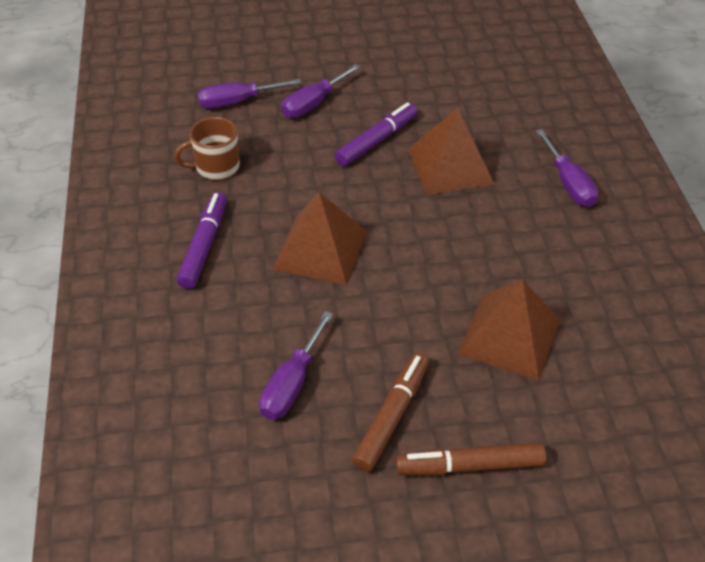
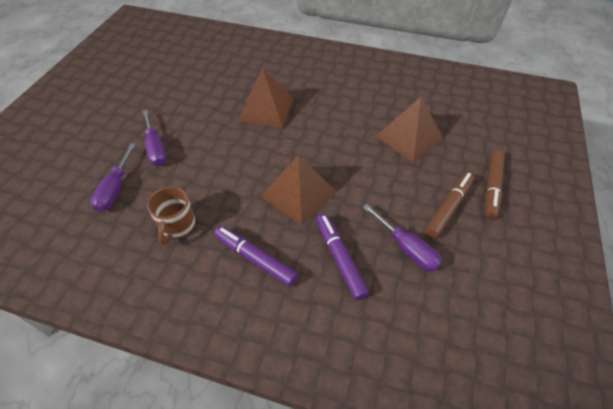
camera: 65 degrees left, 5 degrees up
(377, 141) = (218, 131): purple marker -> purple marker (339, 258)
(392, 416) = (448, 207): brown marker -> brown marker turned 75 degrees clockwise
(568, 183) = (312, 72): purple screwdriver -> none

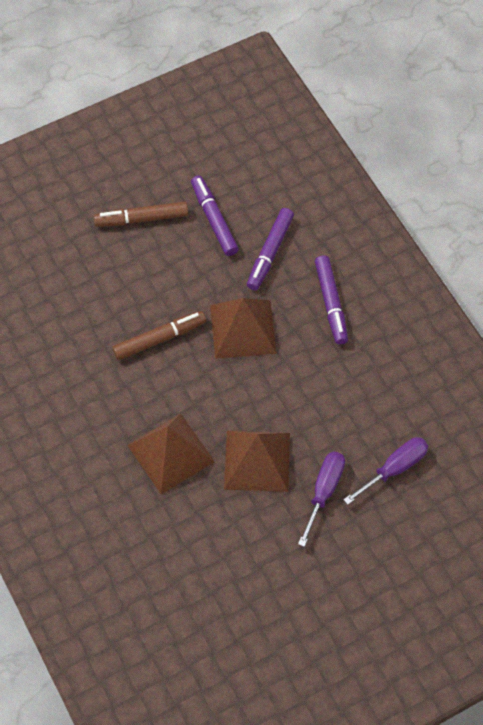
camera: 135 degrees left, 10 degrees up
(177, 225) = (367, 383): brown mug -> none
(406, 248) = (214, 219): purple screwdriver -> purple marker
(409, 137) = (80, 301): brown pyramid -> brown pyramid (257, 461)
(491, 187) = (84, 204): brown marker -> brown marker (160, 339)

